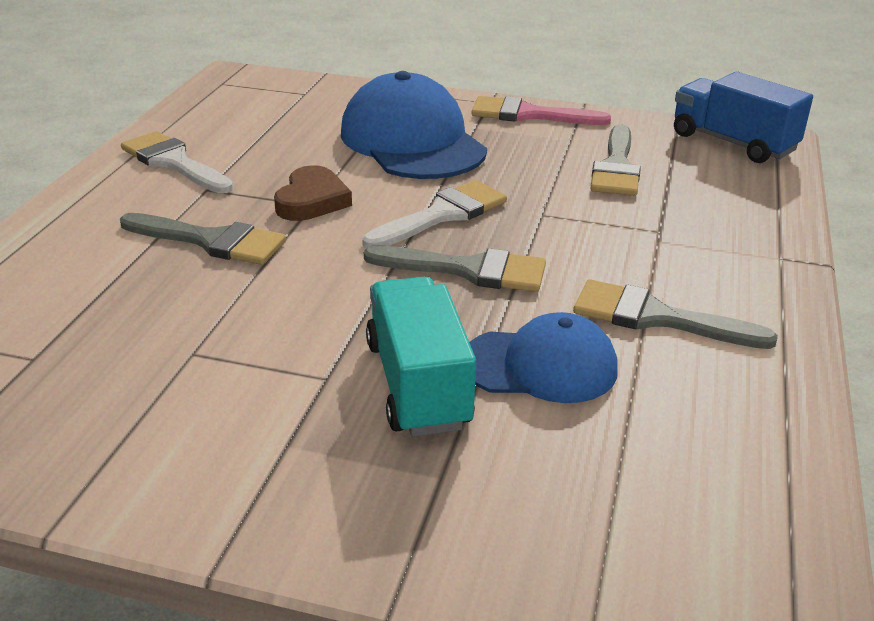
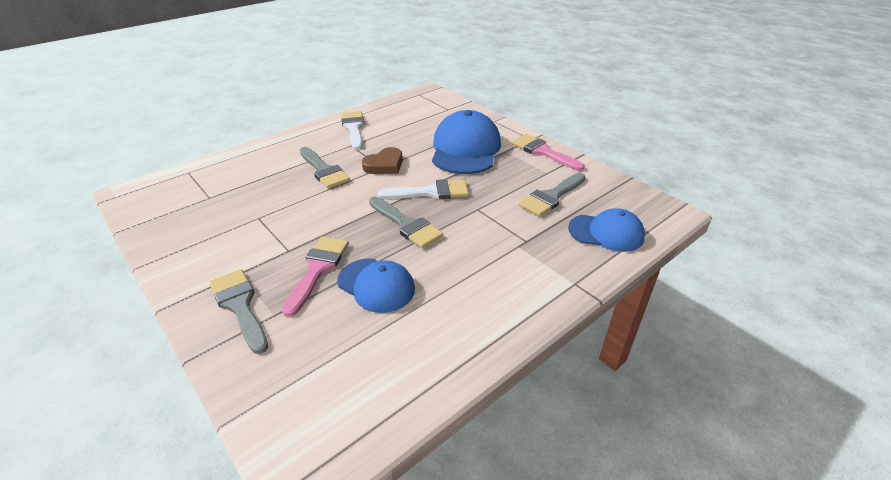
camera: 35 degrees right, 5 degrees up
(418, 384) = (317, 269): turquoise truck -> pink brush
(656, 317) = (461, 286): grey brush -> grey brush (240, 306)
(732, 143) = (641, 205): blue truck -> none
(737, 187) = (606, 233): none -> blue cap

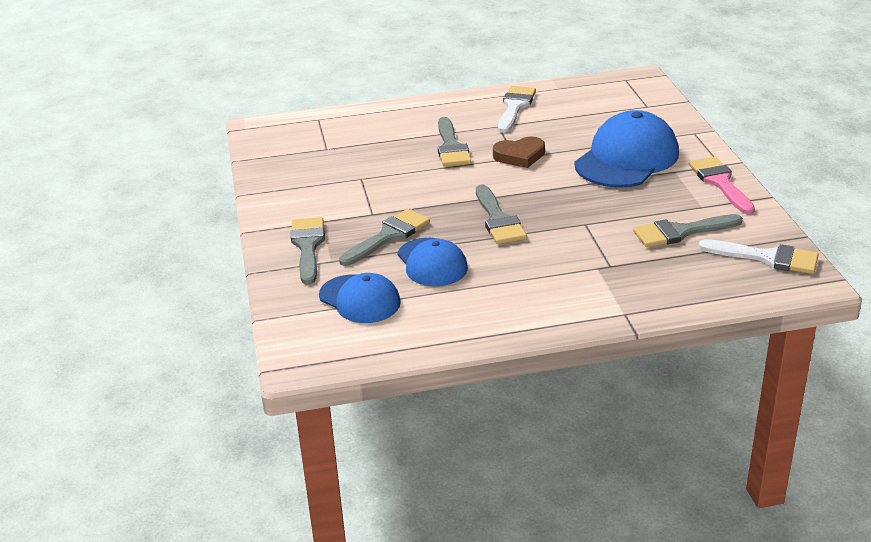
camera: 30 degrees right, 5 degrees down
(317, 269) = (388, 236): pink brush -> grey brush
(430, 192) = (548, 195): white brush -> white brush (767, 258)
(606, 233) = (707, 281): blue cap -> blue cap (360, 299)

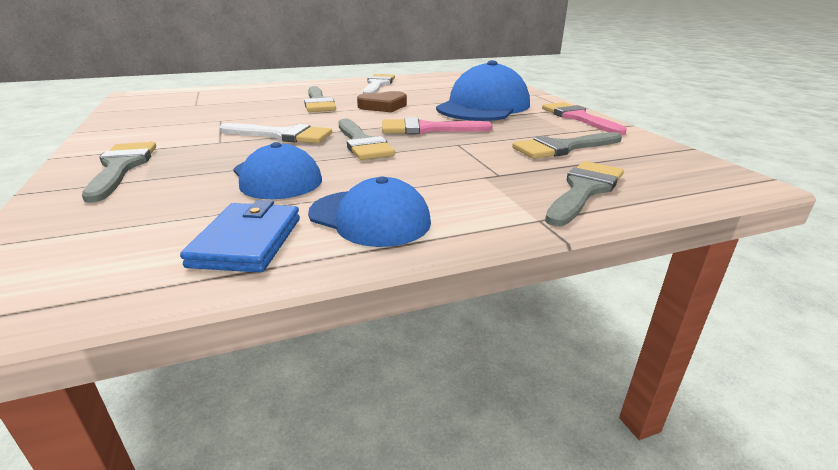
camera: 10 degrees left, 5 degrees down
(360, 299) = (157, 216): blue cap -> blue cap (369, 218)
(388, 236) = (230, 157): grey brush -> grey brush (584, 190)
(426, 323) = (247, 241): none -> blue wallet
(560, 199) = (427, 129): none -> pink brush
(767, 258) = (671, 164): white brush -> white brush (282, 135)

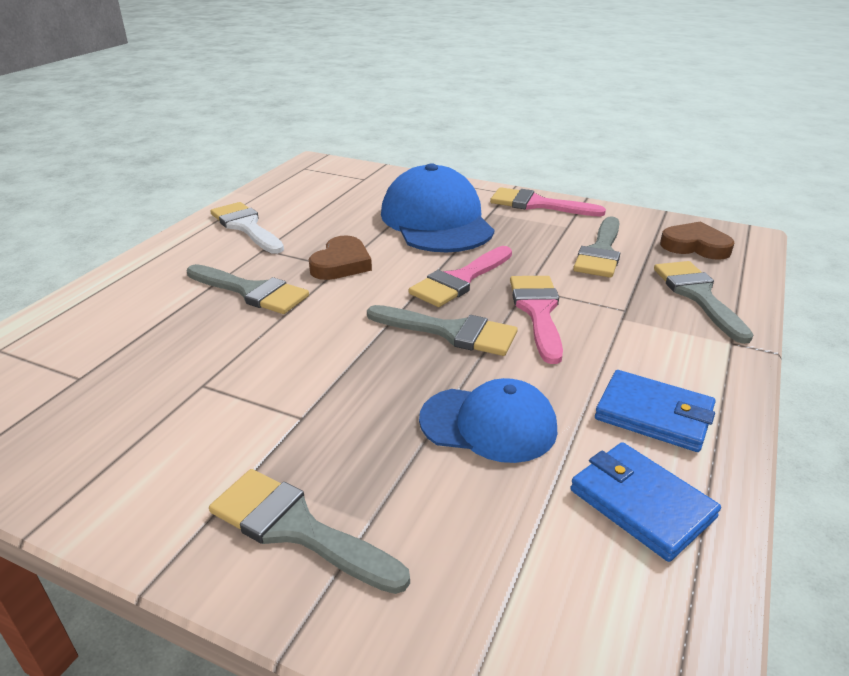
camera: 45 degrees left, 5 degrees up
(282, 135) = (347, 366): white brush -> none
(369, 218) = (654, 415): blue cap -> blue wallet
(435, 154) = (538, 312): none -> pink brush
(665, 170) = (695, 246): none -> brown heart

